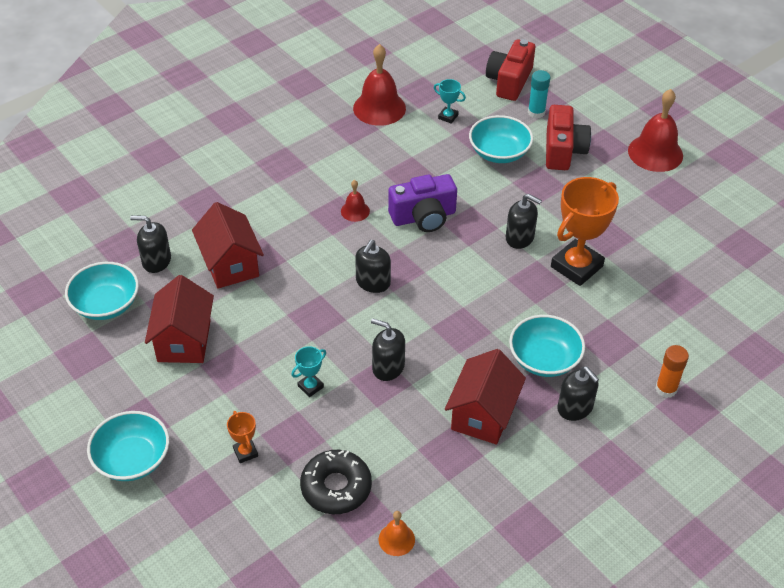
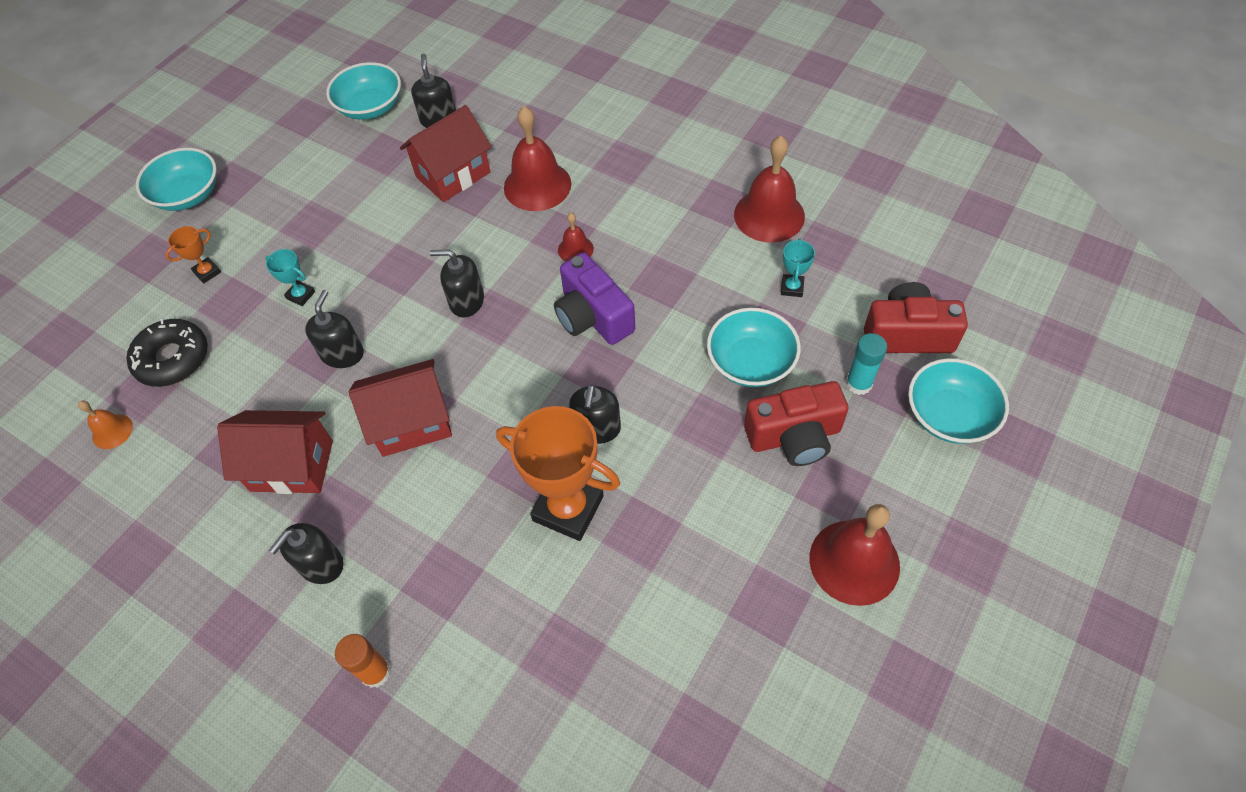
camera: 75 degrees right, 10 degrees up
(184, 340) = (339, 177): red house -> red house (412, 423)
(276, 217) = (537, 185): none -> red bell
(544, 359) = (393, 509): turquoise bowl -> turquoise bowl (949, 415)

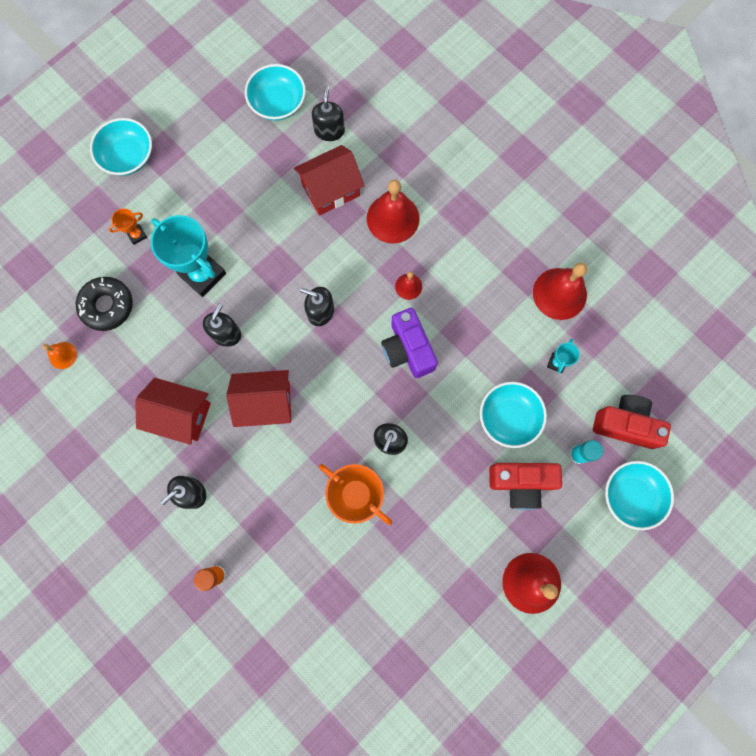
camera: 10 degrees right, 20 degrees up
(301, 295) = (202, 274): turquoise trophy -> turquoise trophy, size x2.21

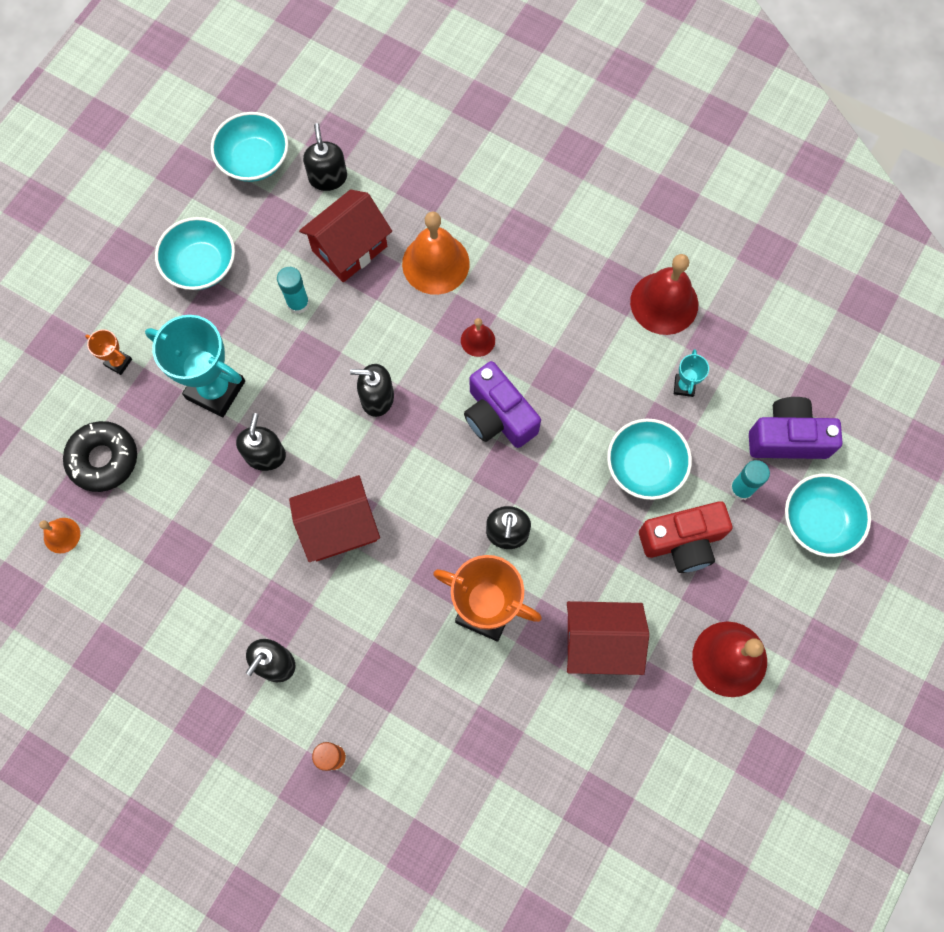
camera: 15 degrees left, 5 degrees down
(128, 156) = (81, 269): turquoise bowl -> turquoise bowl (201, 265)
(137, 235) = (118, 362): orange trophy -> orange trophy turned 75 degrees clockwise
(181, 415) = (235, 570): red house -> red house (600, 642)
(281, 223) = (298, 303): none -> turquoise glue stick
(393, 218) = (435, 263): red bell -> orange bell
(625, 424) = (787, 438): red camera -> purple camera

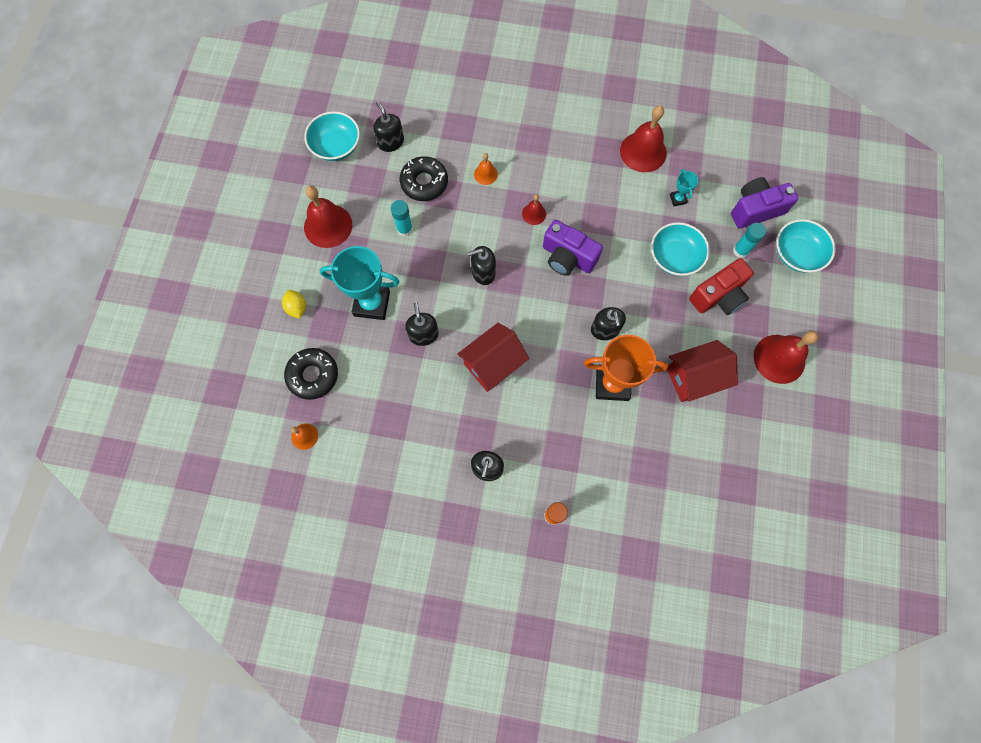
camera: 20 degrees left, 0 degrees up
(118, 362) = (297, 308): orange trophy -> yellow lemon
(201, 265) = (328, 225): turquoise bowl -> red bell
(349, 248) = (424, 183): red house -> black donut
(435, 263) = (485, 174): orange bell -> orange bell, size x0.50

